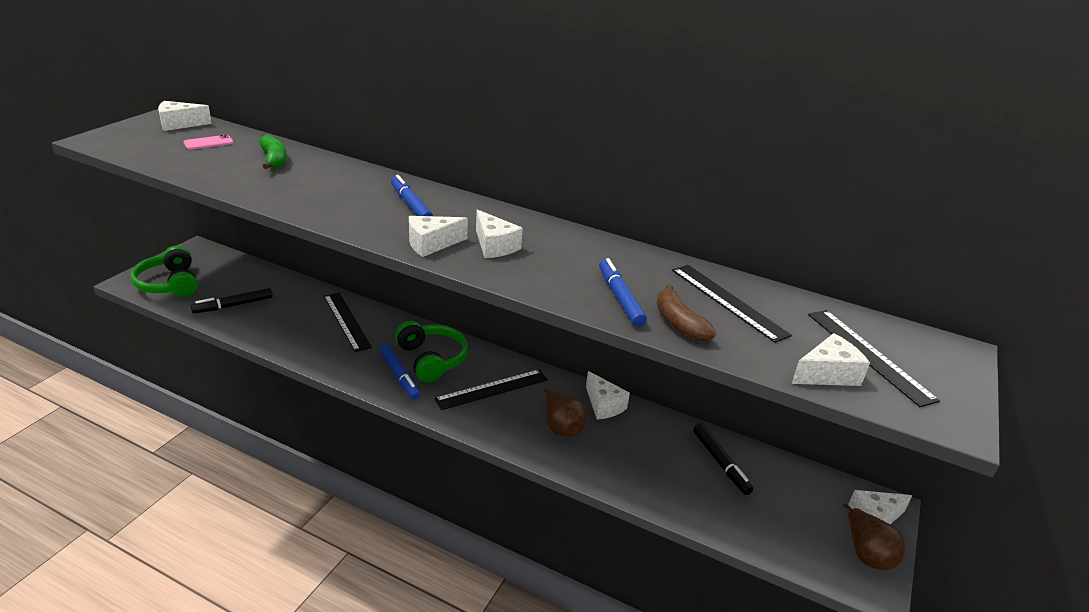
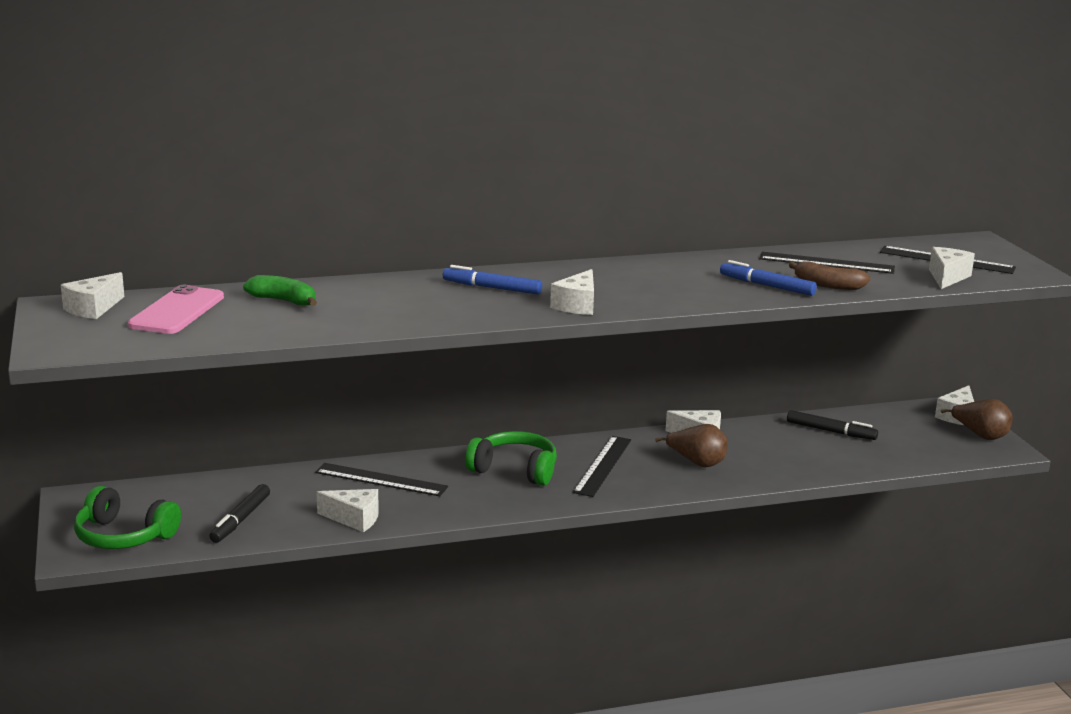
camera: 40 degrees left, 10 degrees down
(208, 143) = (177, 311): pink phone -> pink phone, size x1.89
(399, 376) = (513, 493): blue marker -> none
(494, 246) = (621, 289): white cheese -> white cheese (354, 519)

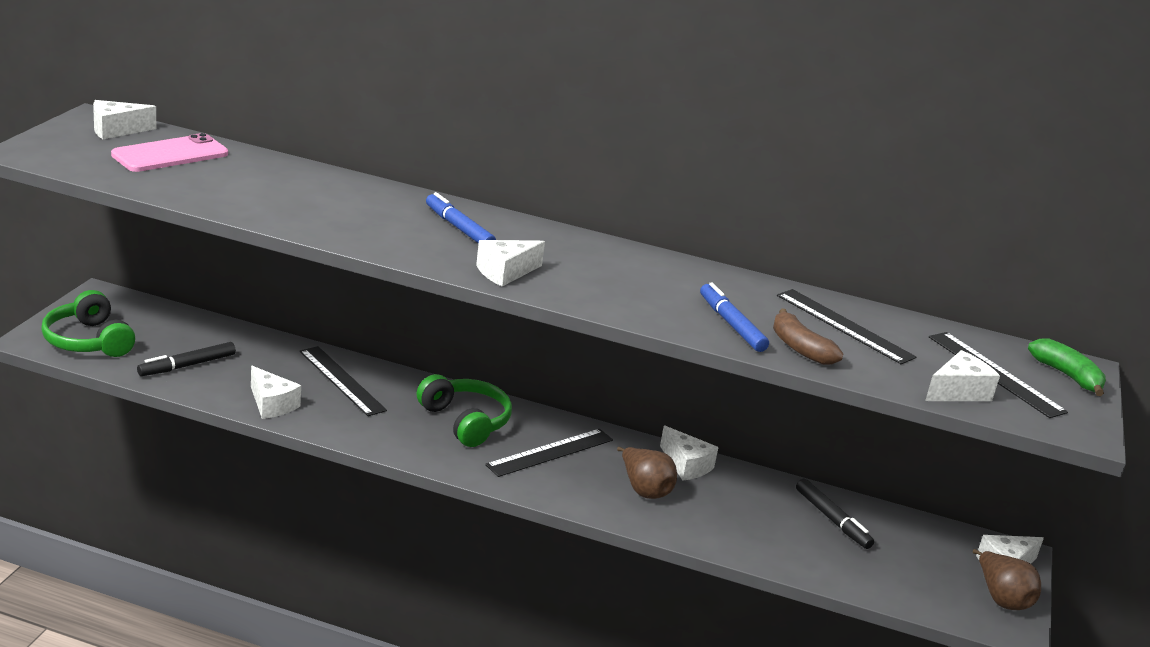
camera: 30 degrees right, 5 degrees up
(284, 301) = (265, 176): green banana -> green banana (1067, 376)

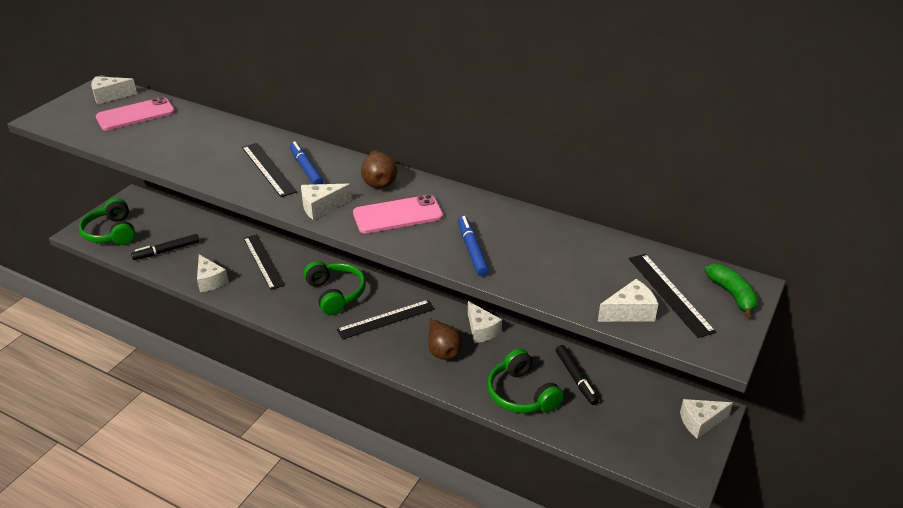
camera: 15 degrees right, 10 degrees up
(614, 284) = (398, 215): none -> pink phone
(769, 539) = (521, 394): none -> green headphones
(800, 348) = (517, 271): brown banana -> none
(844, 326) = (563, 249): black ruler -> black ruler (268, 169)
(1001, 598) = (687, 451): brown pear -> brown pear (379, 182)

